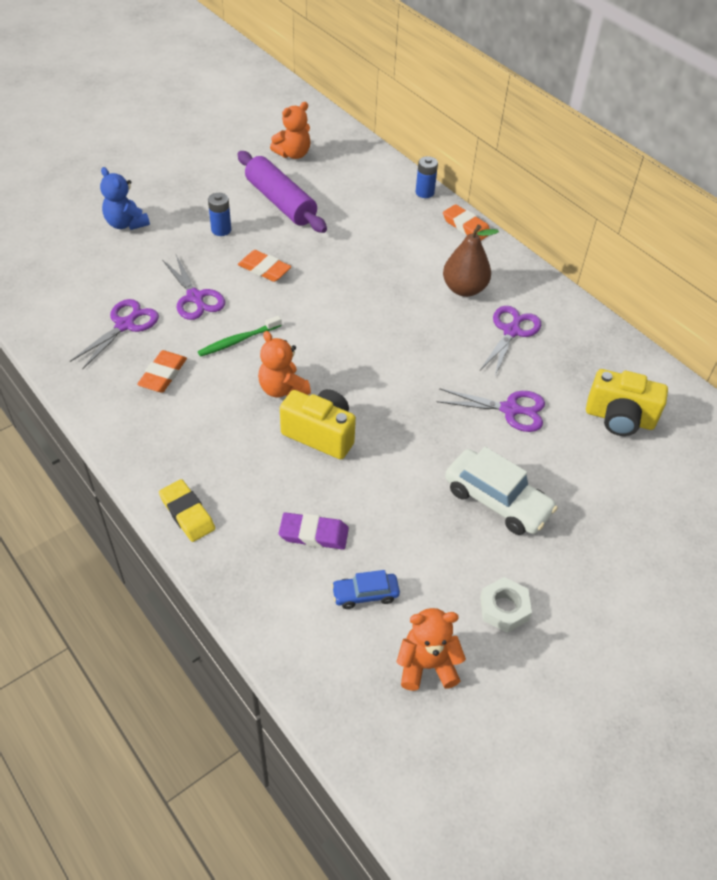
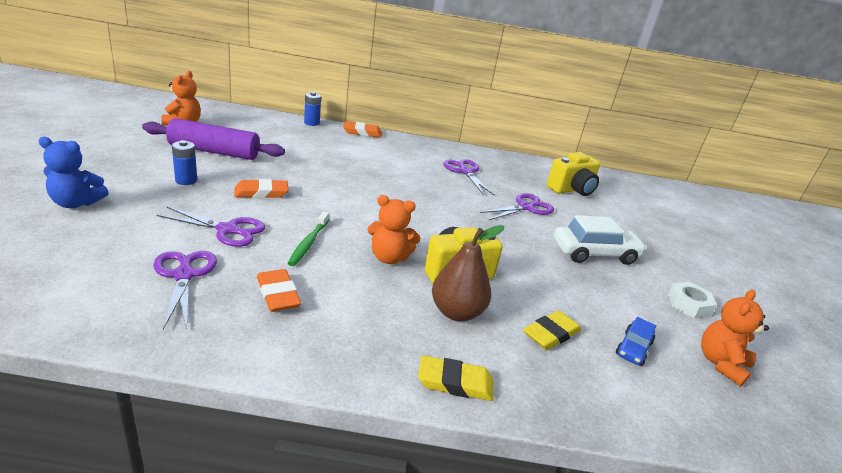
camera: 50 degrees left, 20 degrees down
(313, 534) = (551, 334): purple eraser -> yellow eraser
(464, 289) = (409, 161): brown pear -> brown pear (456, 312)

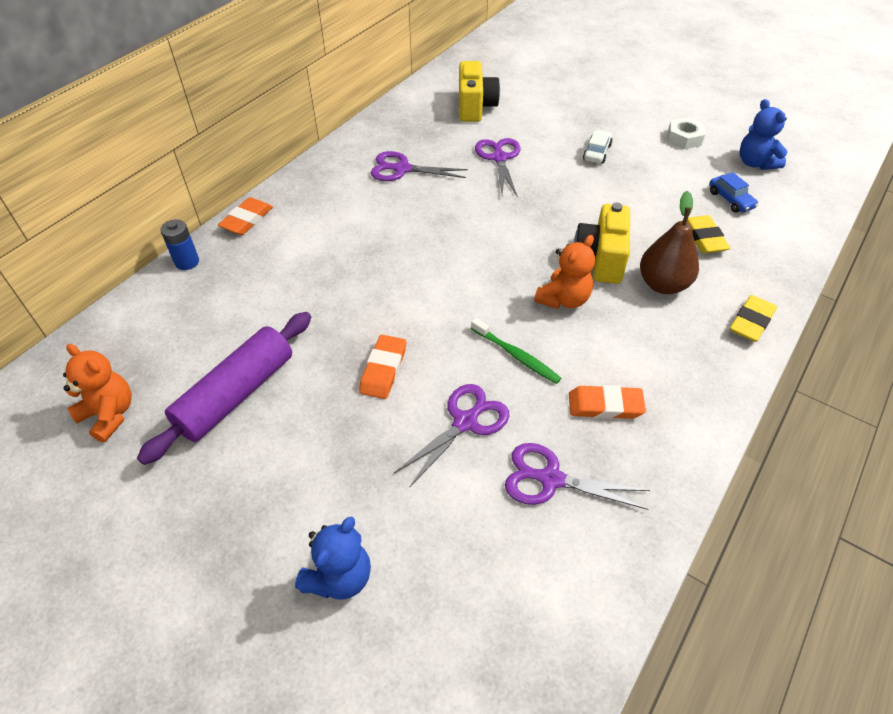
camera: 55 degrees left, 20 degrees up
(186, 180) = (318, 442): blue battery -> none
(595, 253) = (597, 152): white car -> white car, size x0.55
(721, 364) = (755, 163): orange teddy bear -> blue teddy bear

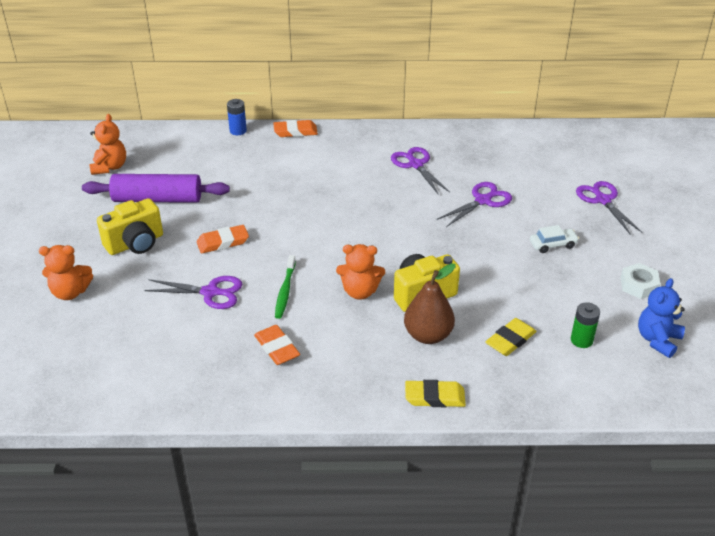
camera: 55 degrees right, 10 degrees down
(339, 576) = (70, 292): blue teddy bear -> orange teddy bear
(475, 107) = (531, 163): yellow camera -> yellow camera (135, 243)
(551, 479) = (195, 346): purple scissors -> purple scissors (603, 200)
(730, 200) = (581, 340): blue car -> green battery

